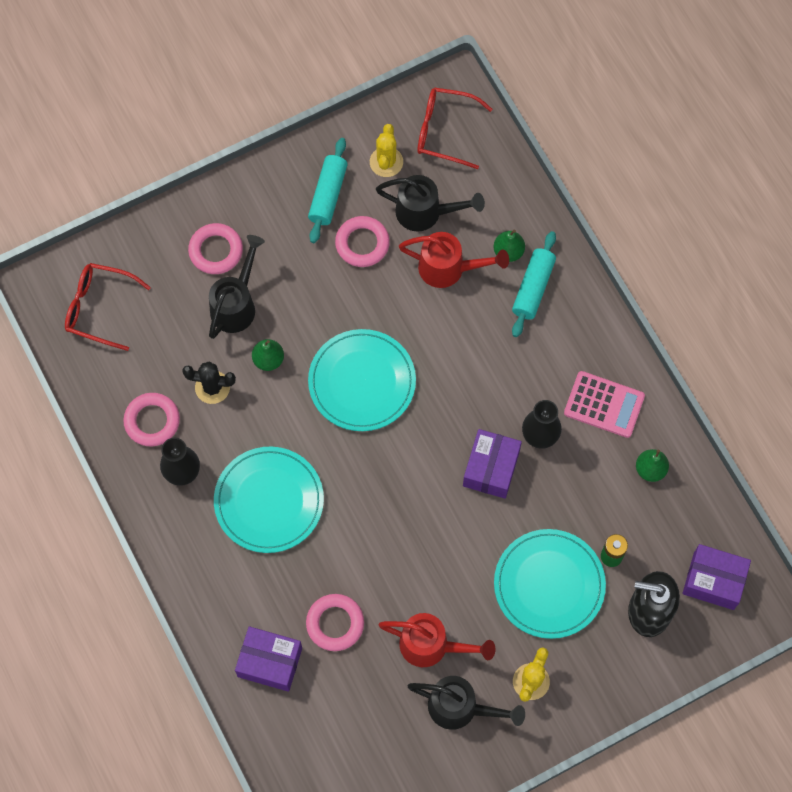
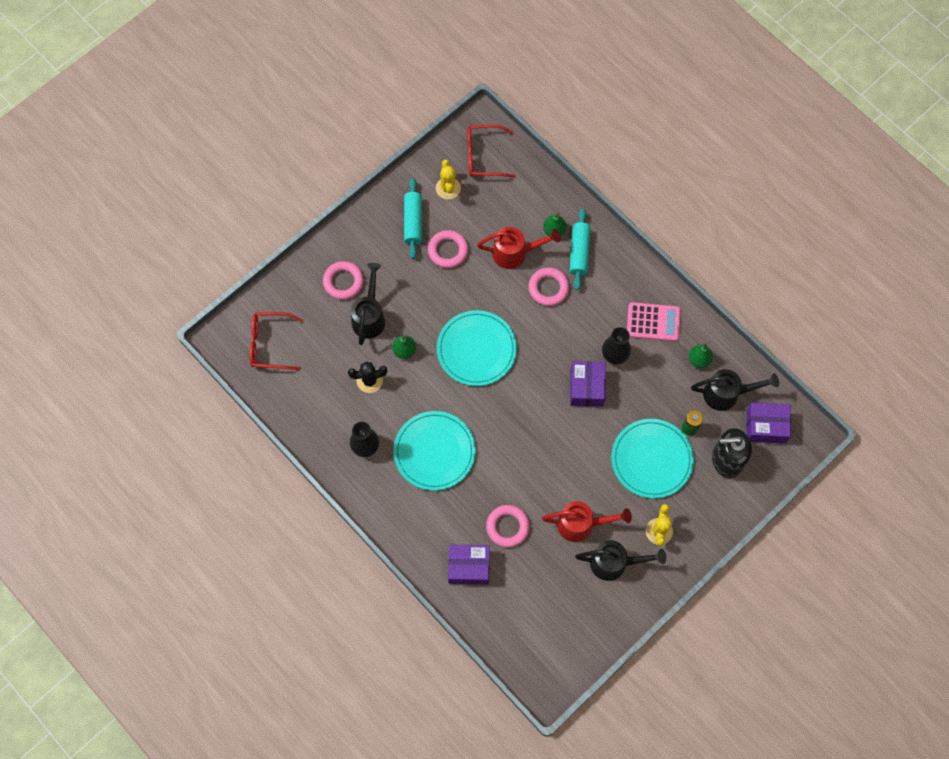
camera: 15 degrees left, 0 degrees up
(152, 421) = (332, 416): pink ring -> pink ring (548, 288)
(425, 212) = (487, 217): black watering can -> black watering can (727, 394)

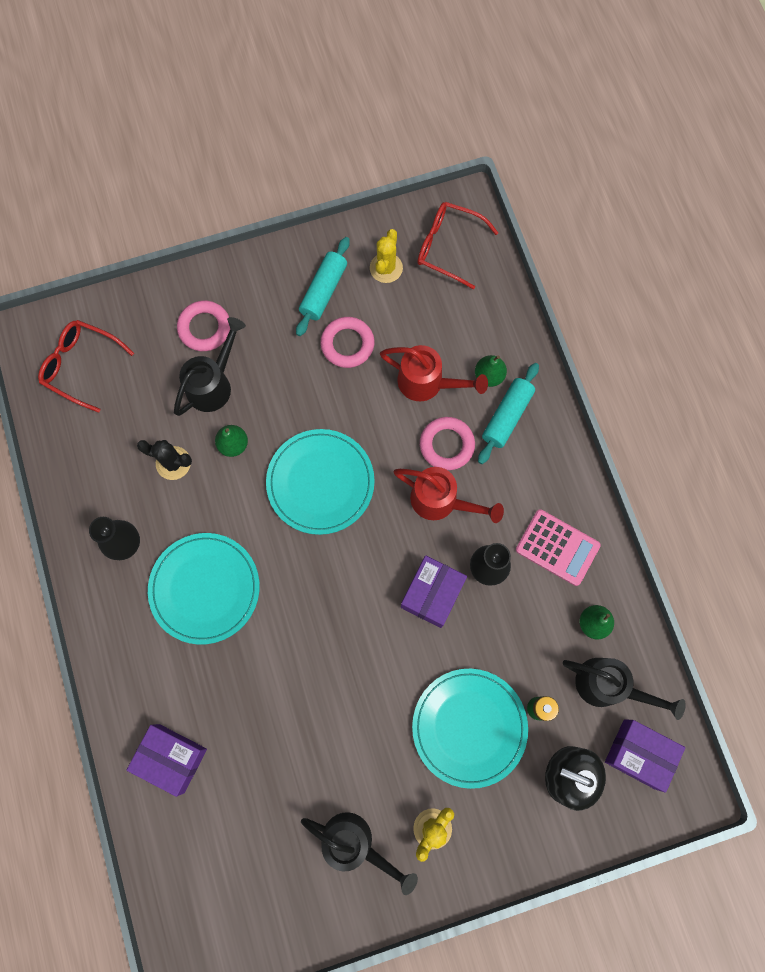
camera: 25 degrees right, 5 degrees up
(507, 527) = (245, 729): pink ring -> none
(581, 524) = (338, 771): red watering can -> red watering can (441, 501)

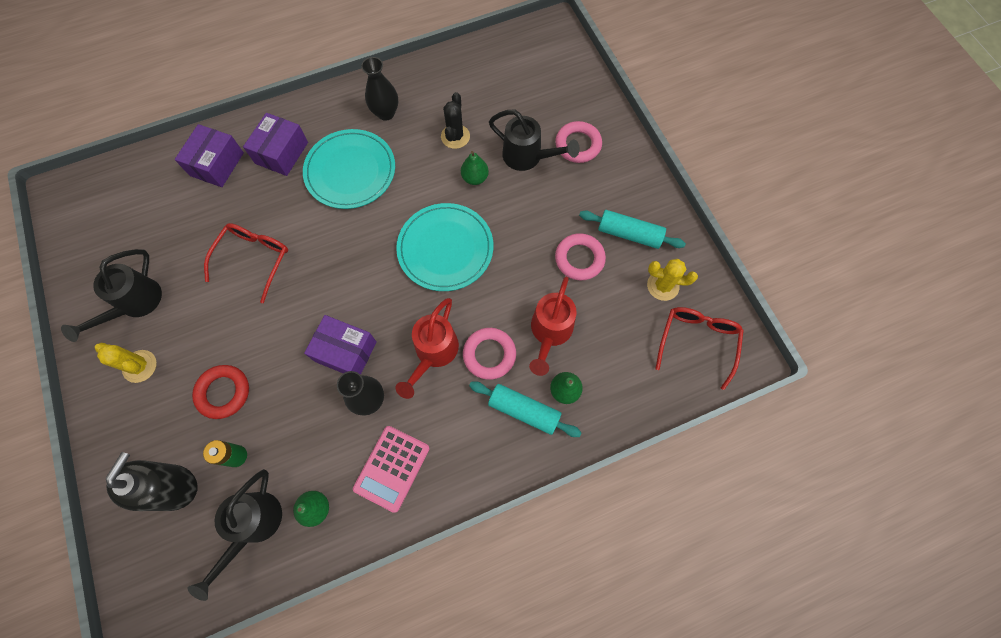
camera: 85 degrees right, 5 degrees down
(81, 366) = (532, 64): red glasses -> red glasses (254, 259)
(469, 727) = (223, 392): turquoise plate -> red ring
(639, 753) = (186, 560): purple box -> purple box (282, 153)

